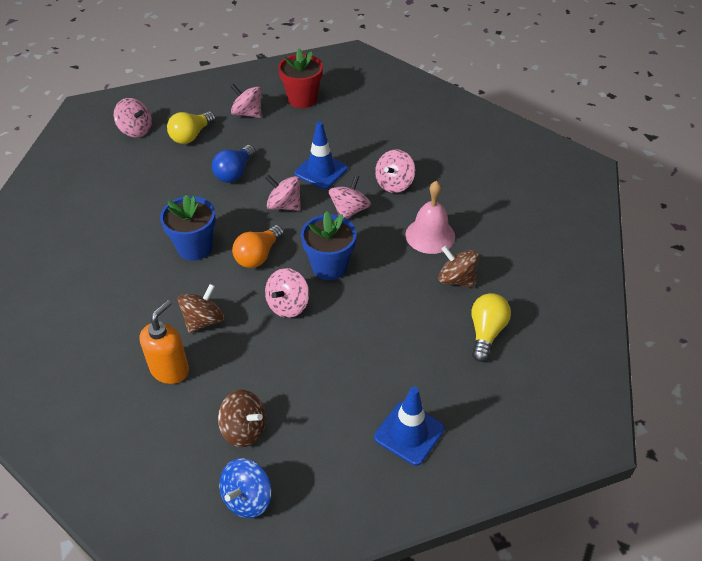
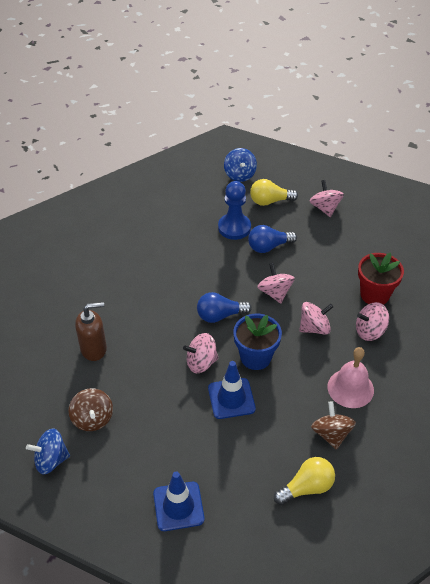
camera: 45 degrees right, 0 degrees up
(136, 130) = (240, 175): pink spinning top -> blue spinning top
(170, 369) = (94, 349): orange soap dispenser -> brown soap dispenser
(184, 176) = (234, 228): none -> blue pawn
(194, 247) = (189, 281): blue flower pot -> none
(203, 320) = (143, 333): brown spinning top -> none
(258, 256) = (220, 315): orange light bulb -> blue light bulb
(302, 99) = (376, 221): red flower pot -> red flower pot (374, 294)
(321, 171) = (328, 285): blue traffic cone -> blue traffic cone (231, 398)

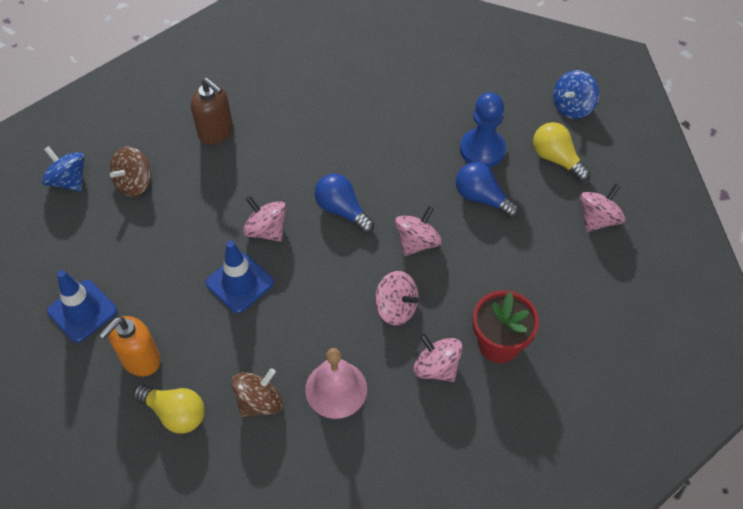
camera: 55 degrees right, 10 degrees up
(248, 488) = (140, 360): none -> orange soap dispenser
(255, 357) = (310, 274): blue flower pot -> none

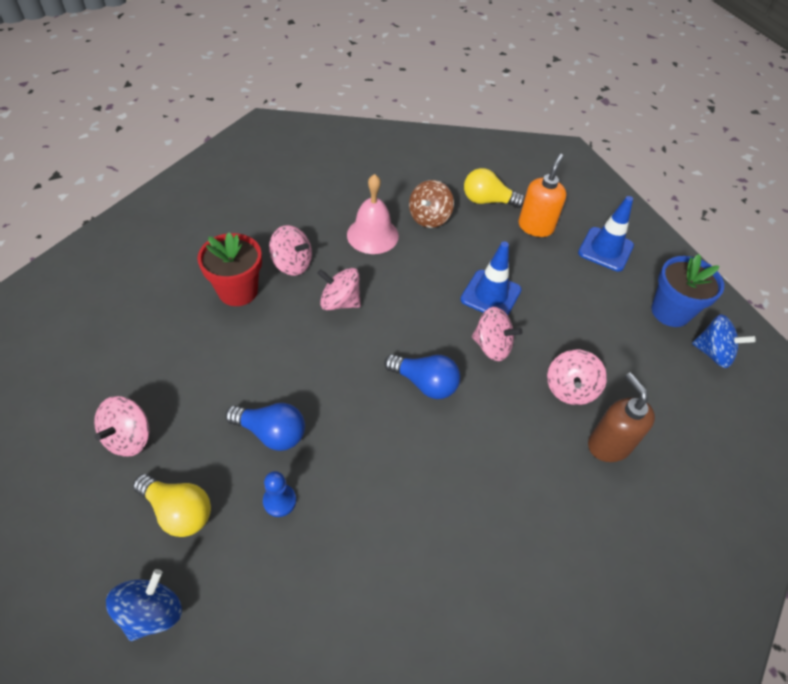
camera: 160 degrees right, 5 degrees down
(73, 226) = (670, 312): none -> blue flower pot
(134, 183) = (650, 365): brown spinning top -> none
(216, 132) = (608, 445): brown soap dispenser -> brown soap dispenser turned 45 degrees clockwise
(417, 242) = (335, 366): pink spinning top -> pink spinning top (570, 389)
(482, 149) = (279, 501): blue pawn -> blue pawn, size x0.55

